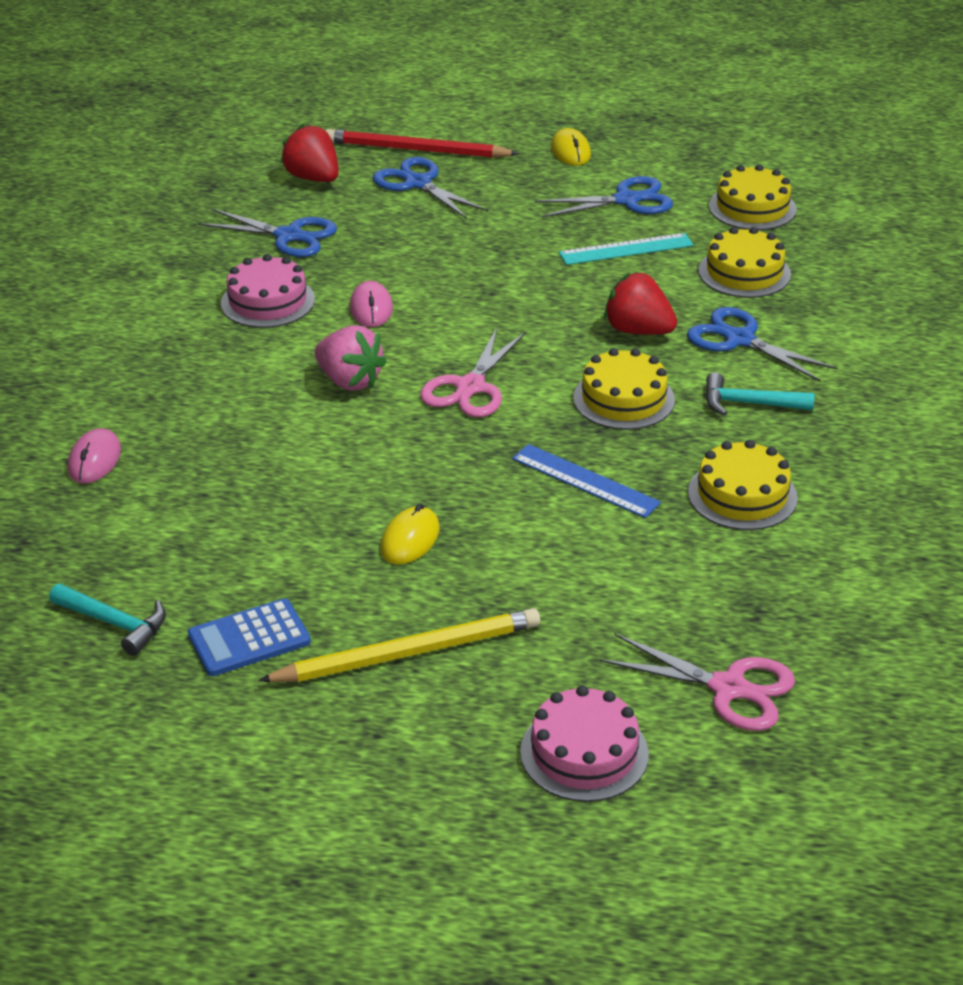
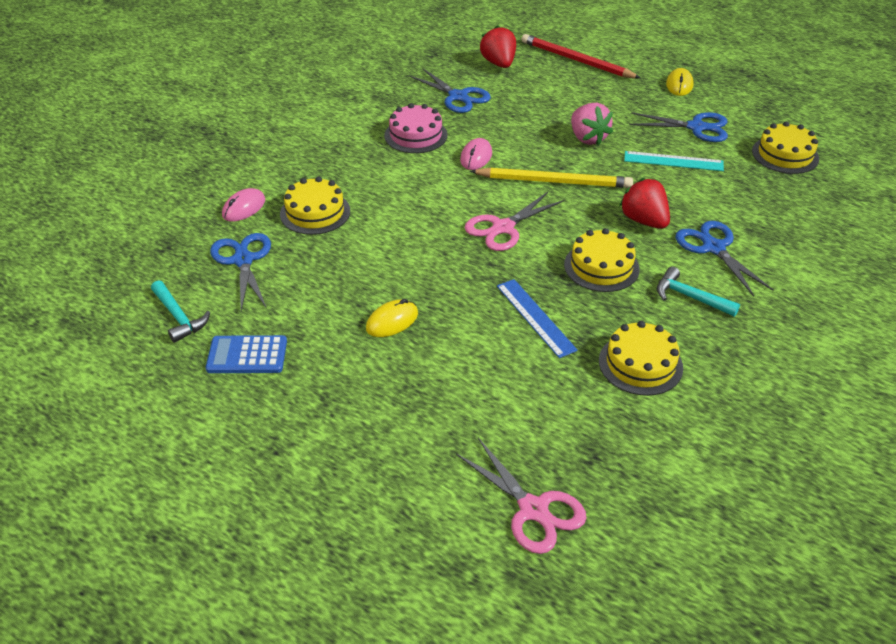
camera: 25 degrees right, 5 degrees up
(349, 381) = (429, 201): pink strawberry -> pink strawberry (587, 138)
(408, 653) = (335, 401): yellow pencil -> yellow pencil (554, 181)
(417, 183) = (562, 82): blue scissors -> blue scissors (243, 260)
(584, 753) = (399, 519): pink cake -> none
(744, 272) = (748, 200): yellow cake -> yellow cake (315, 212)

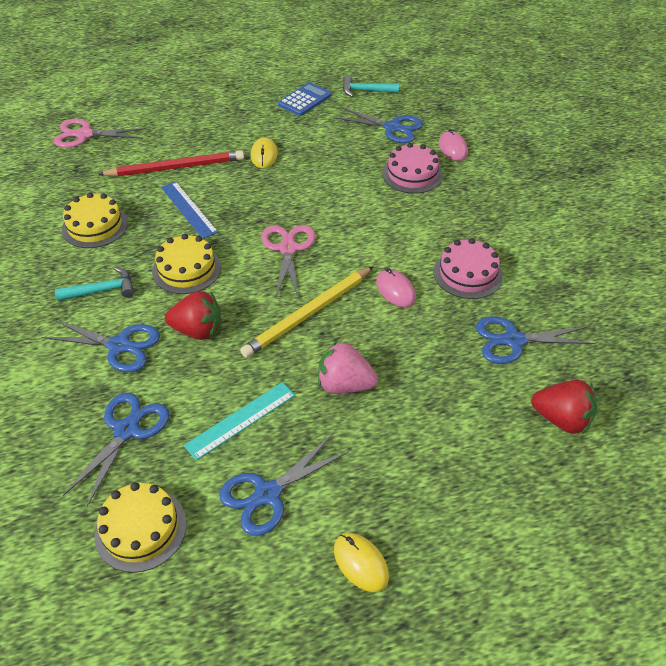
camera: 130 degrees right, 5 degrees up
(315, 212) = (412, 174): yellow cake -> pink cake
(535, 317) = (188, 209): blue ruler -> blue ruler turned 45 degrees clockwise
(576, 60) = (511, 501): red pencil -> red pencil (176, 167)
(753, 199) = (127, 430): none -> blue scissors

